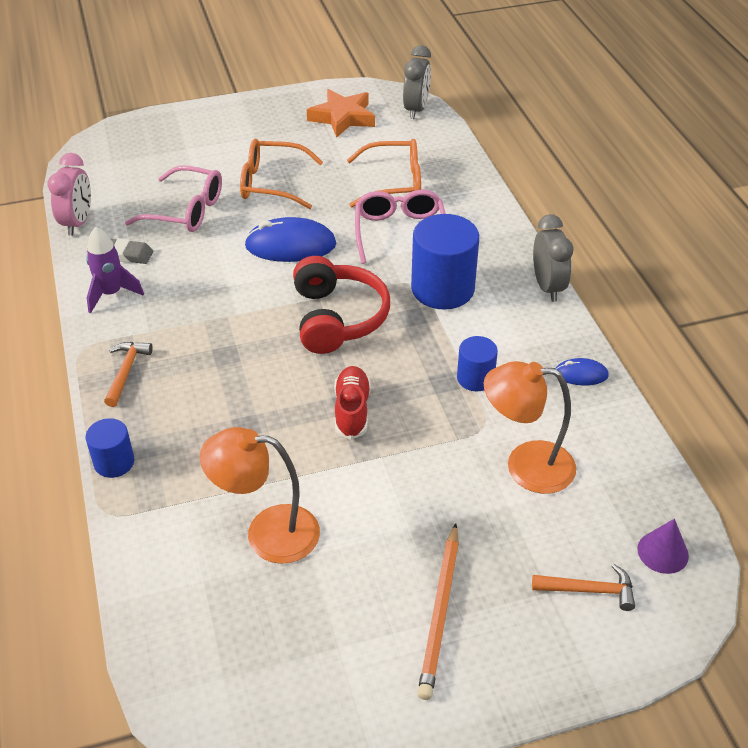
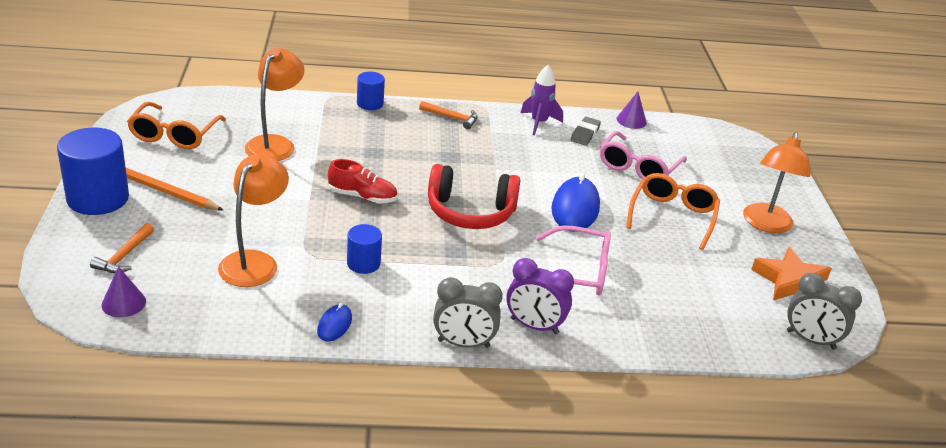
camera: 100 degrees right, 10 degrees down
(78, 223) = (631, 120): pink clock -> purple cone
(258, 130) = (766, 225): none -> orange lamp
(393, 183) = (662, 288): orange glasses -> orange glasses (175, 135)
(442, 289) = (486, 276): blue cylinder -> blue cylinder (98, 198)
(495, 249) = (534, 326): none -> purple clock

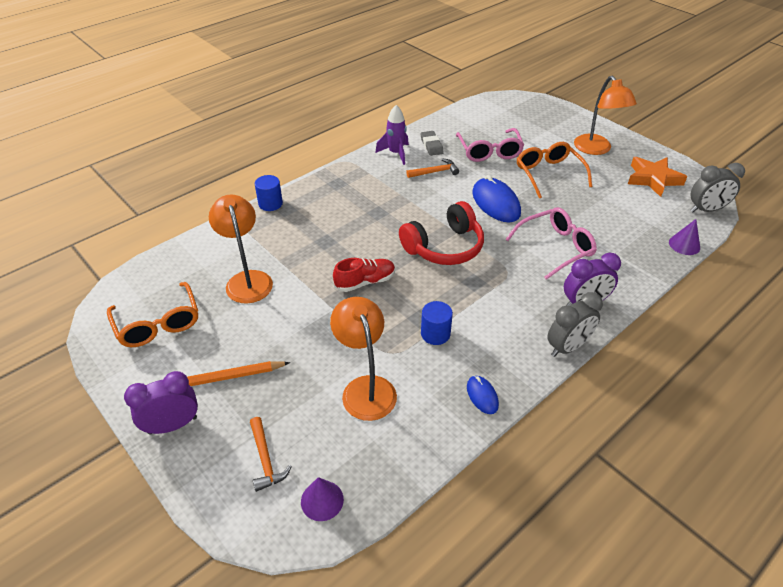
camera: 35 degrees left, 10 degrees up
(98, 198) = (173, 425): blue cylinder -> purple clock
(452, 118) = (339, 182): orange hammer -> orange hammer (435, 172)
(631, 120) = (443, 120): purple cone -> purple cone (684, 245)

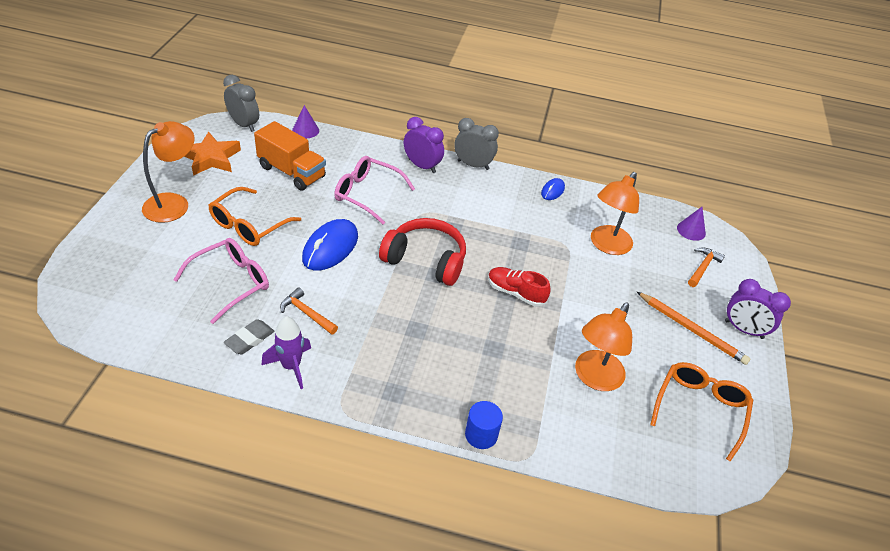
camera: 130 degrees left, 0 degrees up
(435, 334) = (526, 230): blue cylinder -> none
(612, 215) = (291, 172): none -> orange truck

